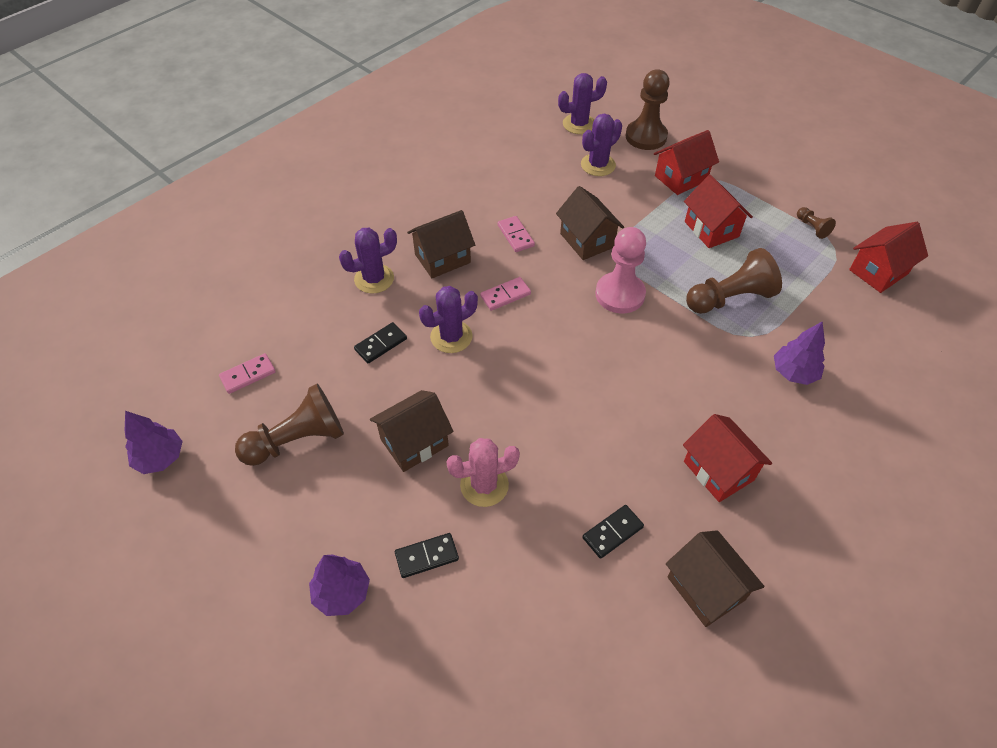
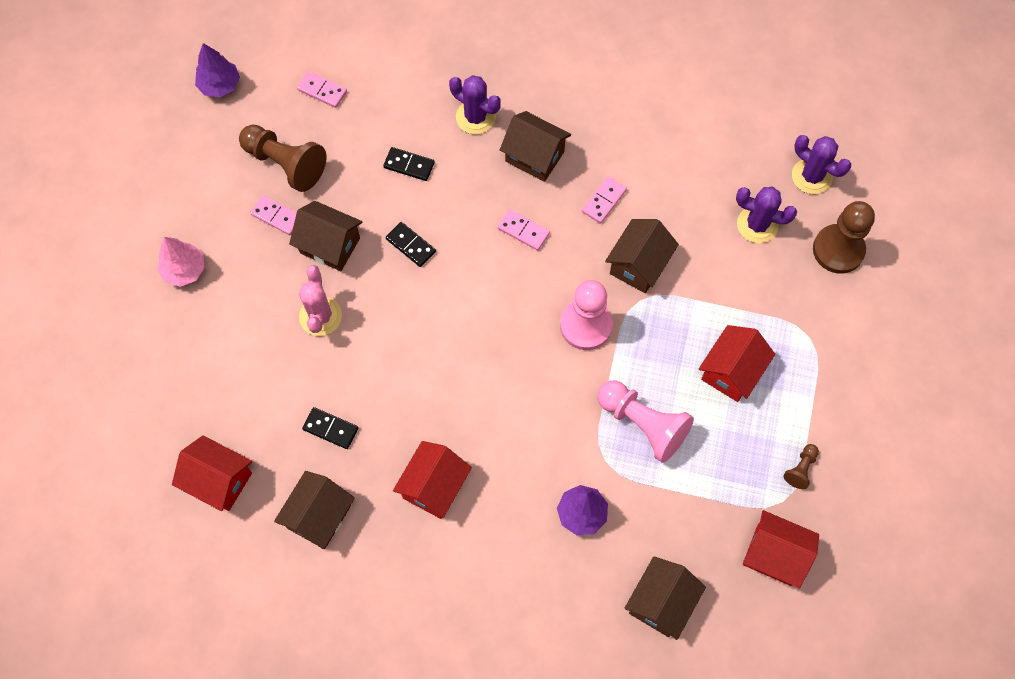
camera: 60 degrees right, 15 degrees up
(342, 593) = (184, 270): purple tree -> pink tree
(348, 474) = (276, 216): none -> pink domino
(426, 556) = (240, 309): black domino -> black domino (411, 245)
(451, 337) = (449, 213): purple cactus -> none
(484, 485) = (320, 316): pink cactus -> pink cactus turned 45 degrees clockwise
(681, 178) = (792, 312): red house -> red house (219, 480)
(729, 298) = (643, 424): brown pawn -> pink pawn
(897, 356) = (661, 602): none -> brown house

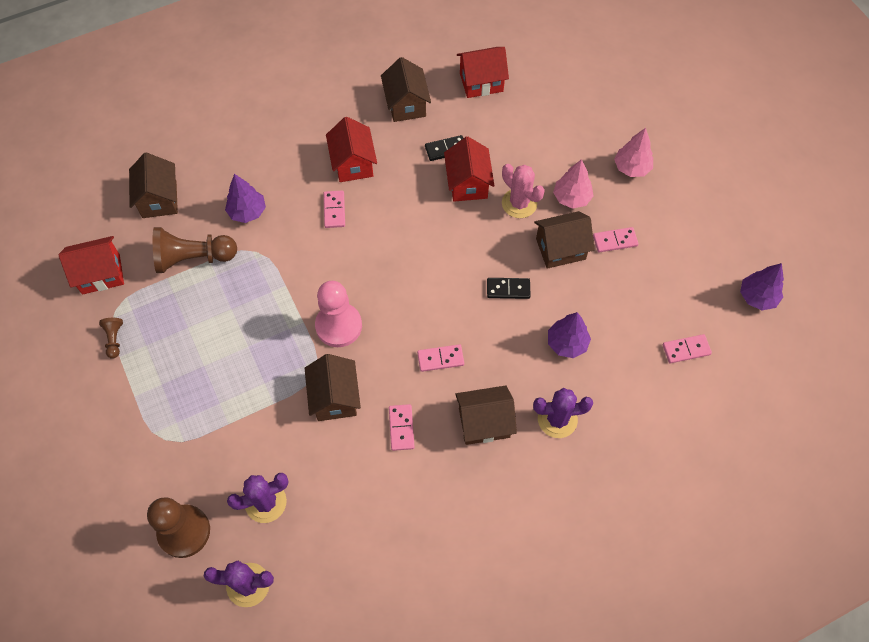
camera: 140 degrees right, 5 degrees down
(269, 284) = (571, 198): none -> pink tree
(285, 164) = (649, 278): brown pawn -> brown pawn (193, 258)
(409, 165) = (567, 343): black domino -> purple tree
(496, 447) = (334, 210): none -> pink domino
(643, 424) = (247, 291): pink pawn -> none
(731, 371) = (208, 370): red house -> red house (468, 183)

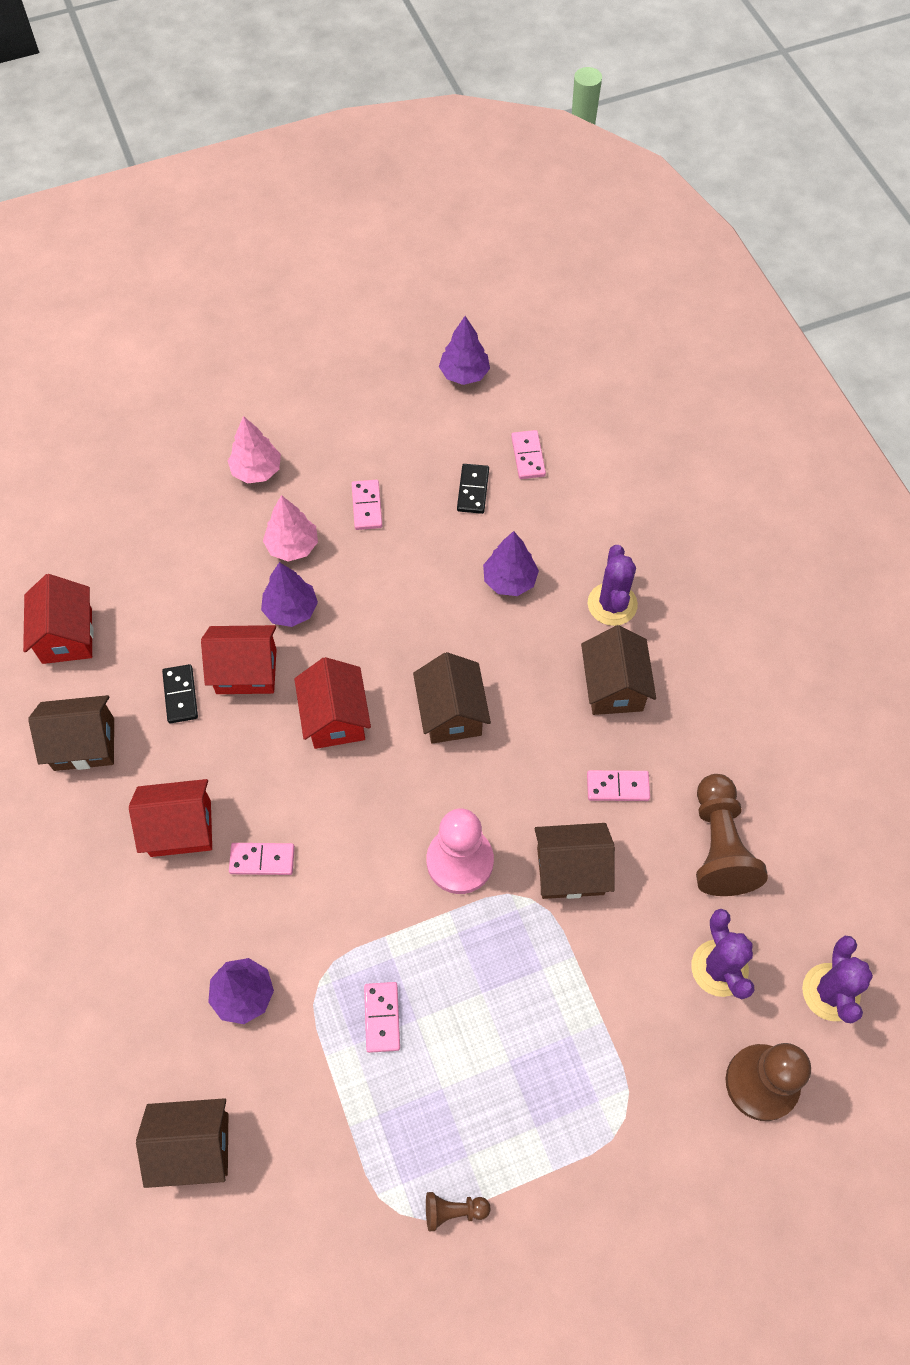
camera: 85 degrees left, 0 degrees up
(101, 274) = (328, 1244): red house -> red house (335, 718)
(193, 258) = (318, 1082): brown pawn -> brown pawn (719, 845)
(440, 359) = (521, 731): pink domino -> pink domino (382, 1017)
(508, 289) = (424, 638): black domino -> black domino (473, 490)
(519, 203) = (291, 610): pink cactus -> purple tree
(560, 249) = (370, 569): brown house -> brown house (451, 713)

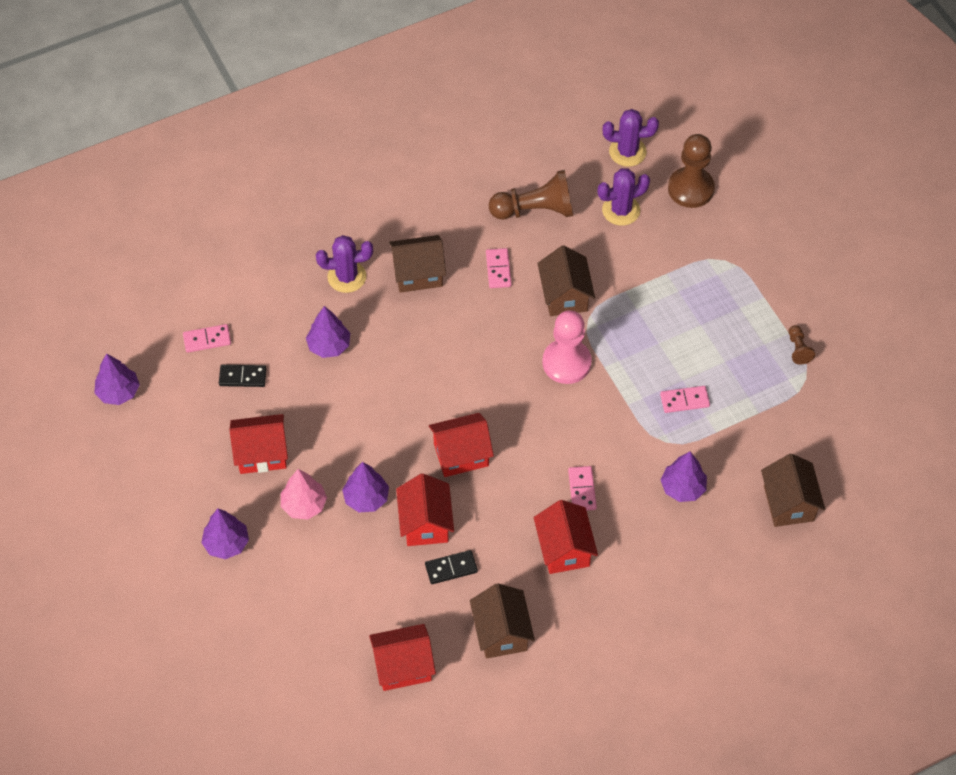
camera: 95 degrees left, 5 degrees down
(256, 470) = (226, 544): pink tree -> purple tree
(366, 506) = (261, 453): pink domino -> red house
(451, 713) = (449, 377): brown house -> none

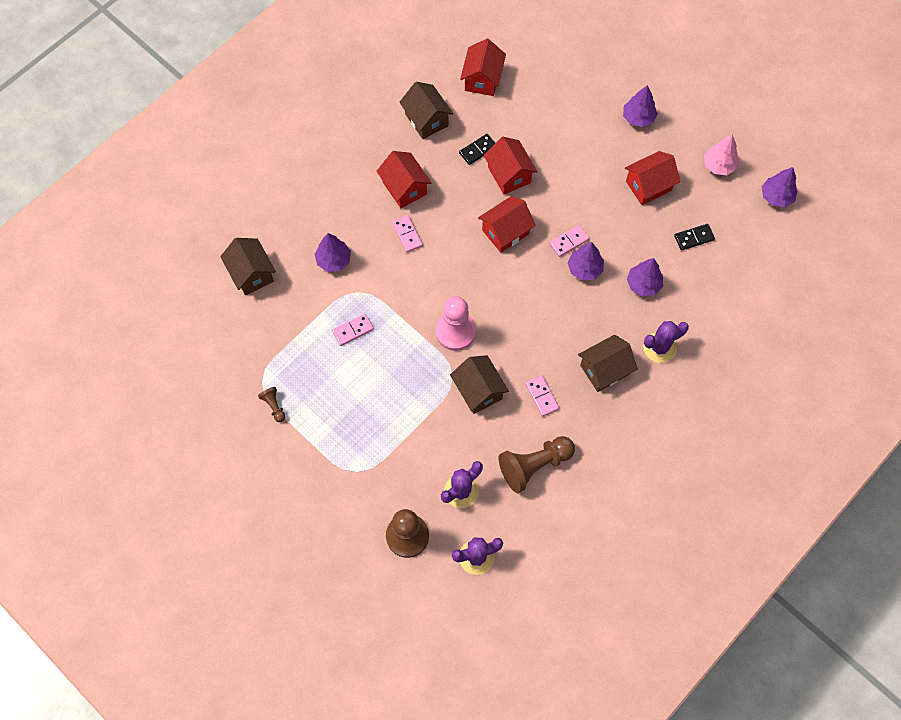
camera: 160 degrees right, 10 degrees up
(207, 339) = (737, 258): pink domino -> pink domino (569, 242)
(304, 505) = (599, 160): pink tree -> pink tree (718, 165)
(366, 498) = (558, 179): purple tree -> purple tree (584, 268)
(403, 666) = (482, 79): red house -> red house turned 45 degrees counterclockwise

